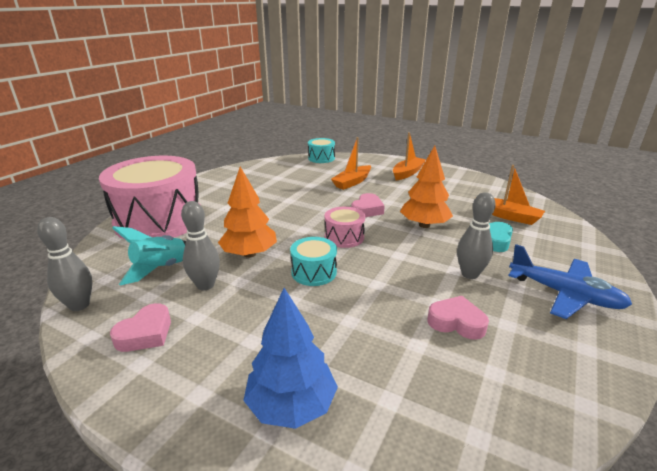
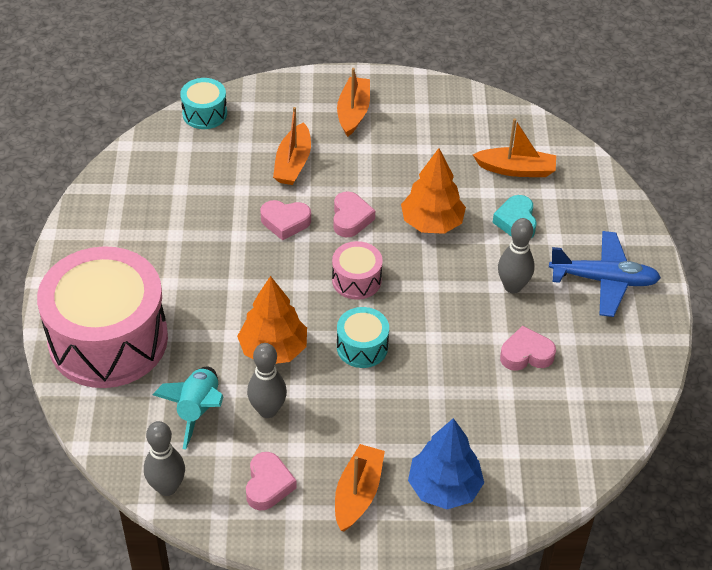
camera: 30 degrees left, 20 degrees up
(206, 373) = (358, 493): none -> orange boat
(323, 202) = (285, 222): none -> pink heart

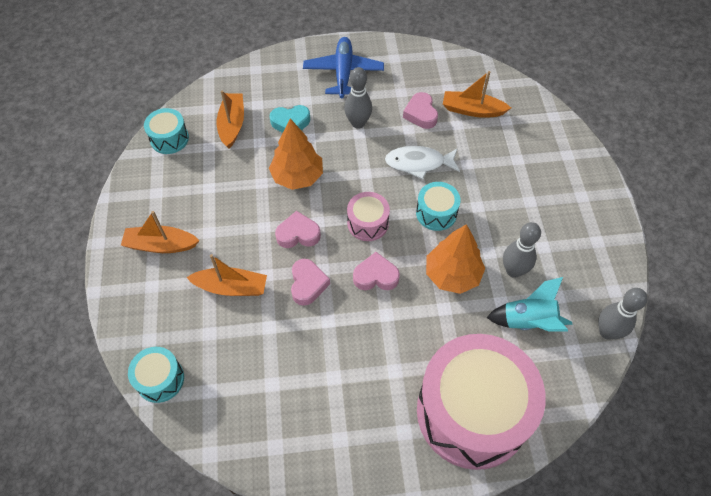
camera: 95 degrees left, 10 degrees up
(268, 485) = (581, 261): pink heart -> pink heart (376, 276)
(358, 493) = (569, 204): orange boat -> orange boat (472, 110)
(441, 340) = (419, 163): none -> white fish
(444, 488) = (547, 154): blue tree -> none
(497, 117) = (169, 139): none -> turquoise drum

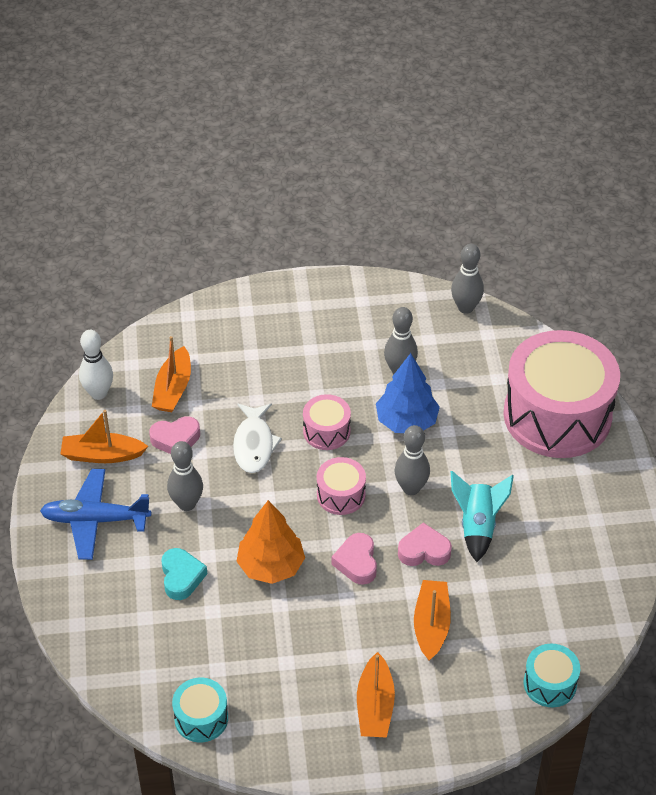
camera: 90 degrees left, 10 degrees down
(232, 124) = (180, 644): orange boat -> orange boat (102, 455)
(376, 276) = (411, 488): pink heart -> grey bowling pin
(436, 213) = (326, 431): turquoise drum -> pink drum
(452, 274) = (406, 421): orange tree -> blue tree
(463, 67) = (98, 393): none -> white bowling pin
(528, 322) = (458, 365): turquoise rocket -> turquoise rocket (477, 526)

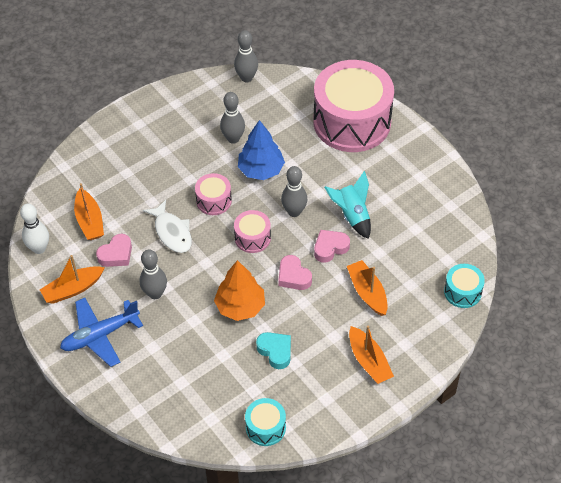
camera: 30 degrees left, 5 degrees up
(181, 577) = (186, 343): turquoise heart -> turquoise heart (275, 351)

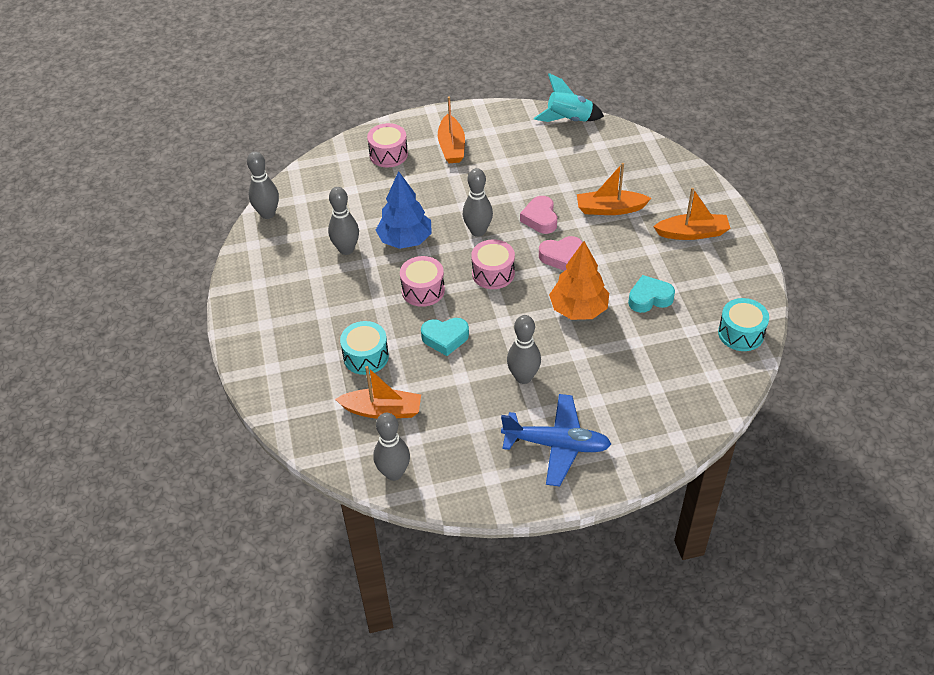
camera: 65 degrees left, 5 degrees down
(39, 248) = (394, 473): white bowling pin -> grey bowling pin
(73, 289) = (475, 454): orange boat -> orange boat (451, 147)
(100, 335) = (557, 445): blue plane -> blue plane turned 75 degrees counterclockwise
(116, 254) = (447, 398): pink heart -> none
(172, 232) = (445, 338): white fish -> turquoise heart
(352, 122) = (388, 154): pink drum -> pink drum, size x0.44
(352, 215) = (509, 191): turquoise rocket -> turquoise rocket (568, 120)
(462, 292) = (642, 146): turquoise drum -> turquoise drum (366, 356)

